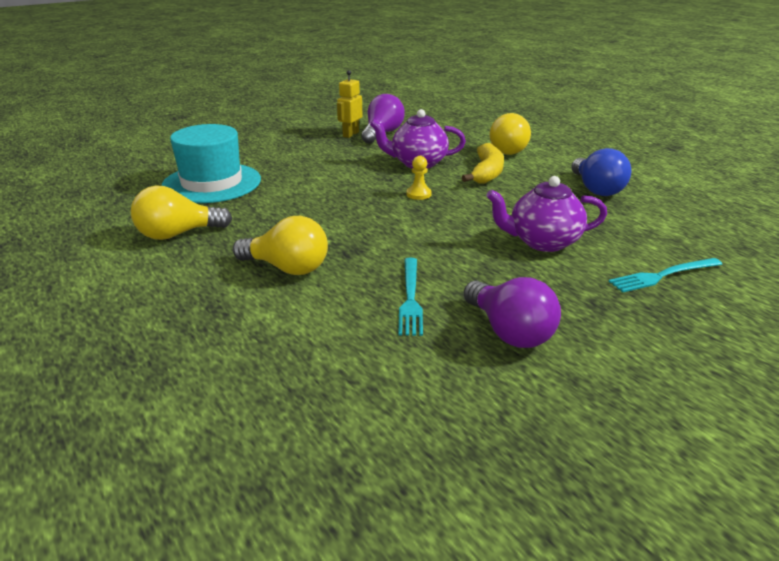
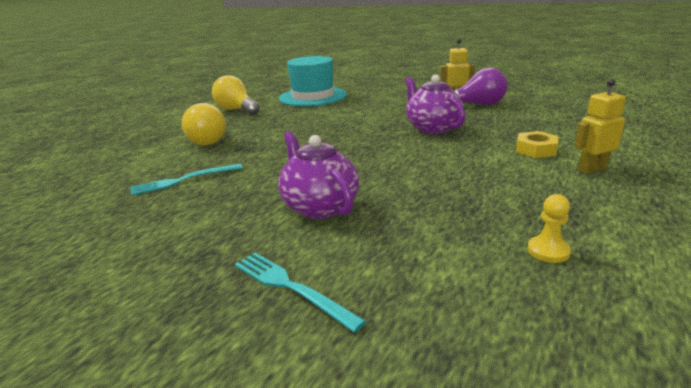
camera: 65 degrees right, 5 degrees down
(418, 194) = (367, 143): yellow pawn -> yellow pawn (548, 251)
(486, 173) = (454, 154): yellow banana -> none
(509, 150) = (536, 150): yellow light bulb -> yellow nut
(509, 332) = (142, 224): purple light bulb -> none
(558, 149) = (592, 169): none -> yellow robot
(596, 189) = (498, 210): blue light bulb -> none

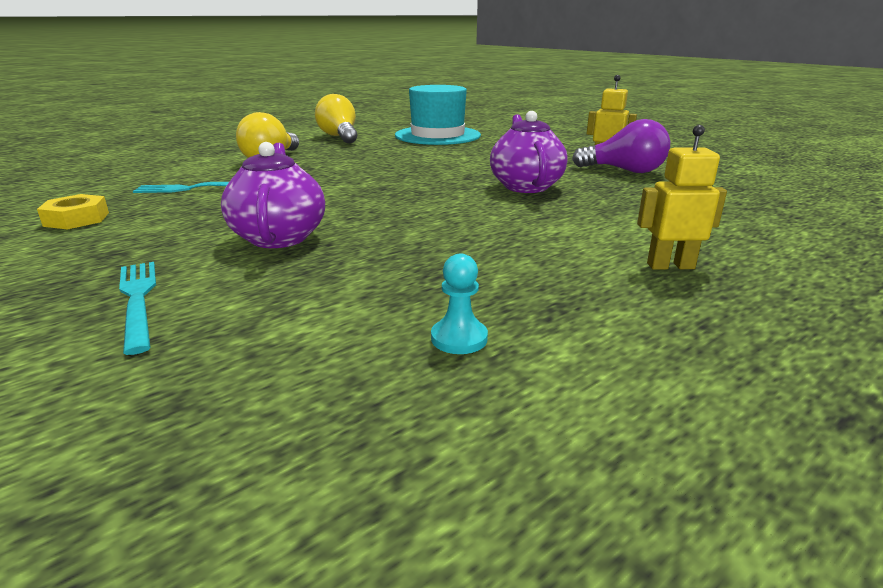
camera: 20 degrees right, 0 degrees up
(536, 150) = (624, 230): yellow nut -> yellow nut (77, 219)
(548, 251) = (459, 338): yellow pawn -> turquoise pawn

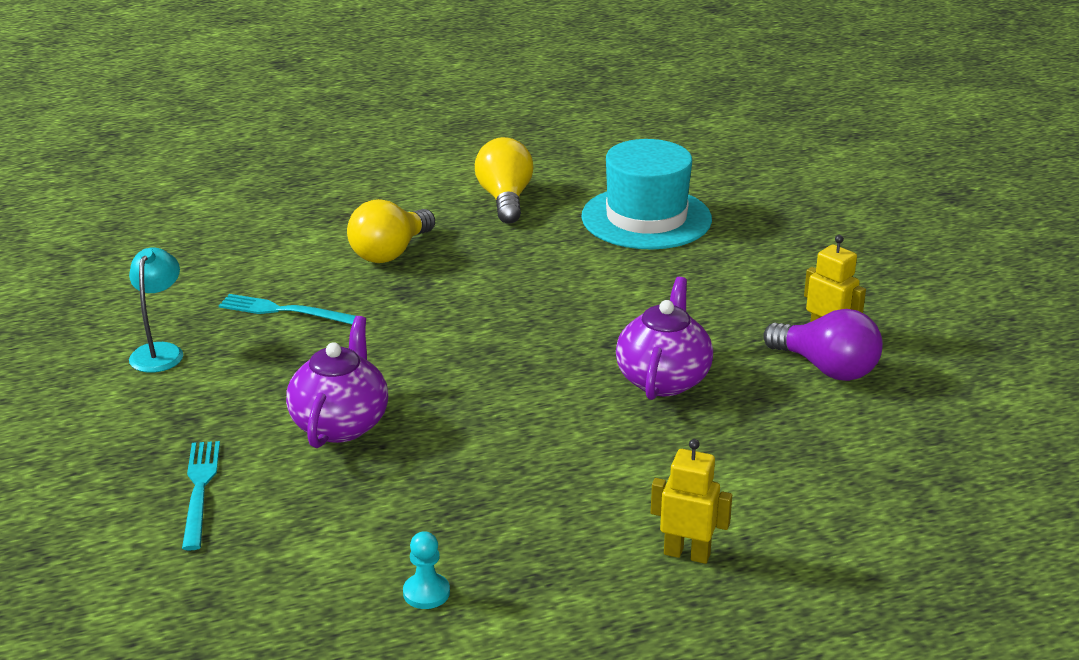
camera: 20 degrees right, 5 degrees up
(77, 219) = (160, 351): yellow nut -> turquoise lamp

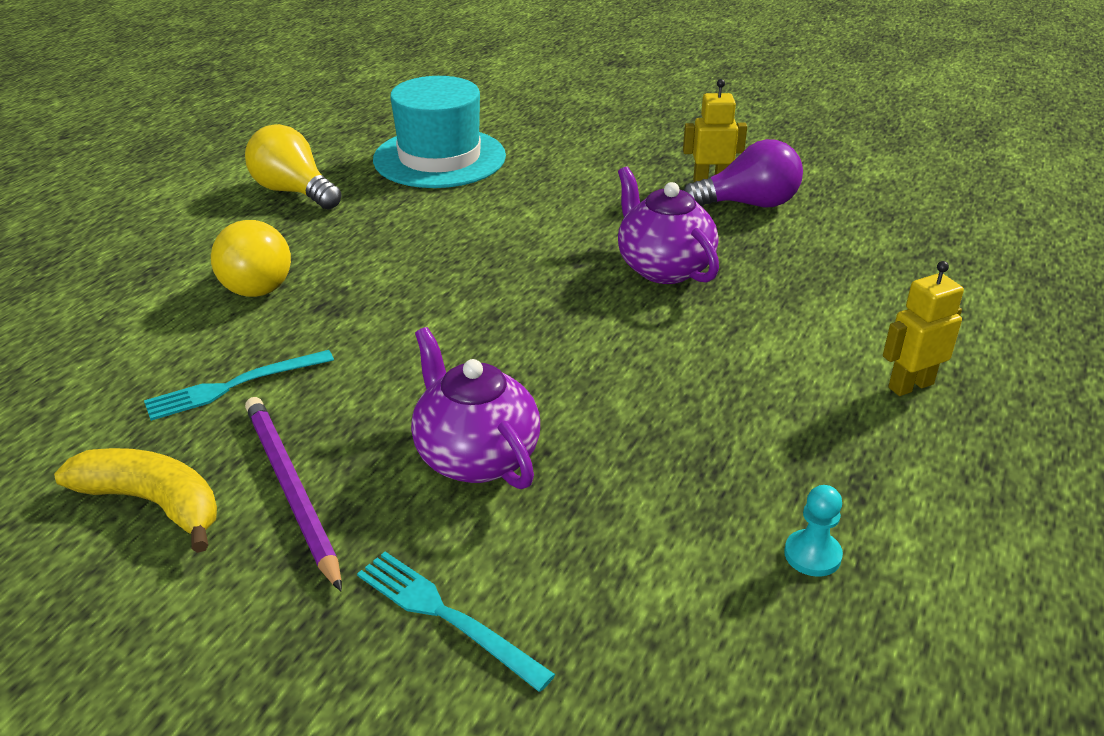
camera: 45 degrees left, 5 degrees up
(160, 351) = (153, 503): turquoise lamp -> yellow banana
(227, 383) = (291, 489): none -> purple pencil

